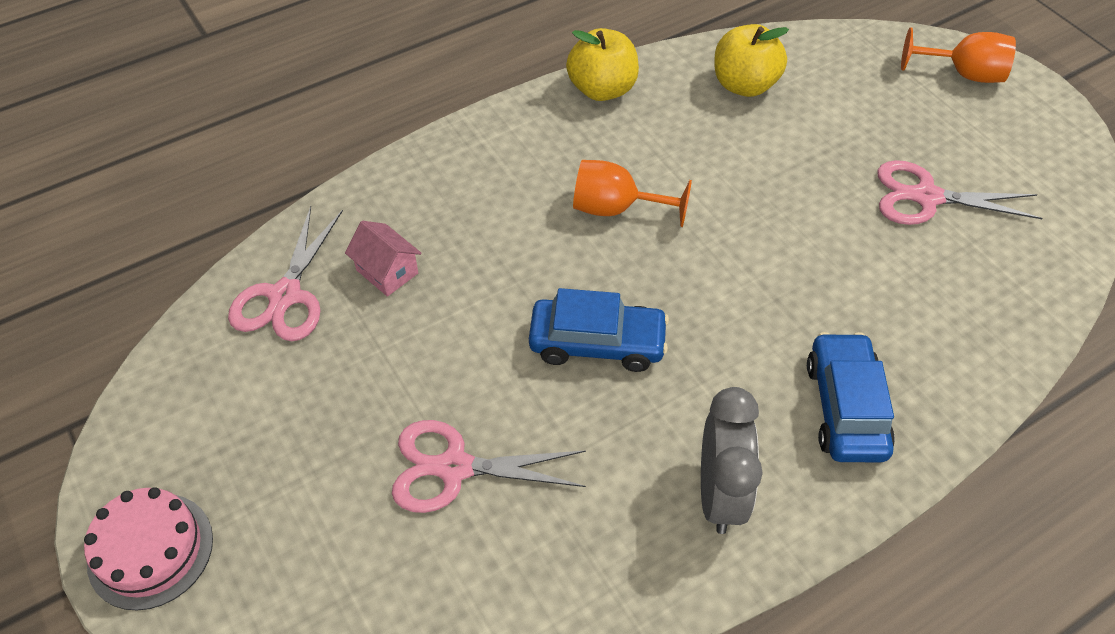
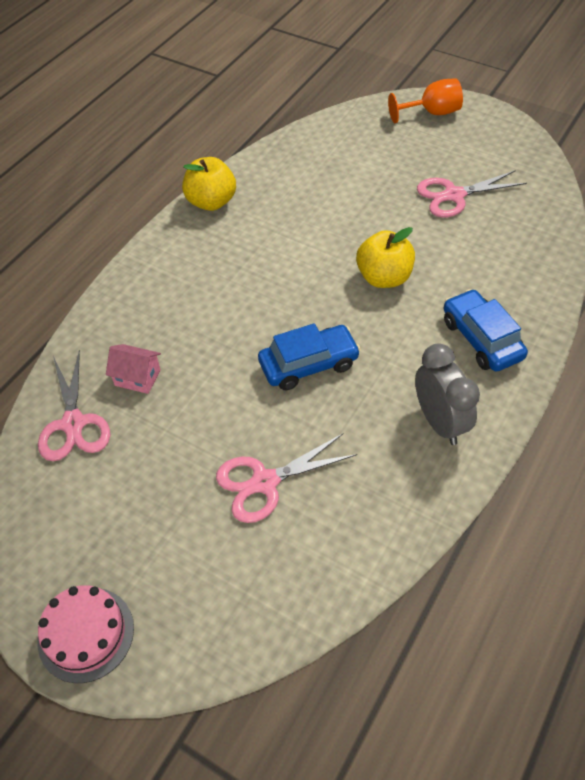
camera: 25 degrees left, 0 degrees up
(616, 209) = (268, 275): orange goblet -> none
(744, 85) = (303, 166): yellow apple -> yellow apple (384, 277)

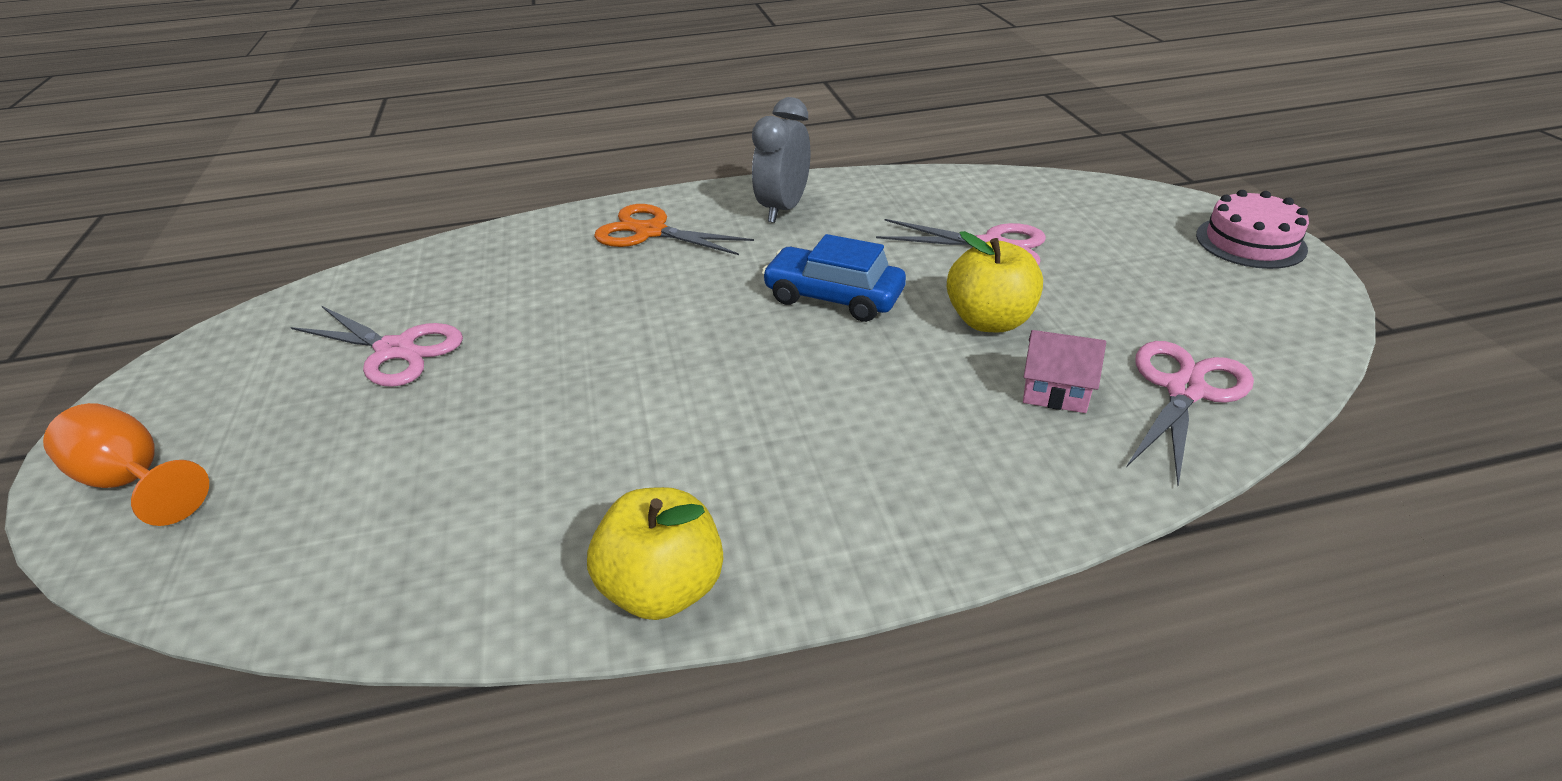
camera: 135 degrees left, 15 degrees down
(137, 377) = (1055, 392): pink house -> pink house turned 45 degrees counterclockwise
(384, 277) = (632, 321): yellow apple -> yellow apple (989, 321)
(481, 339) = (650, 232): blue car -> orange scissors

